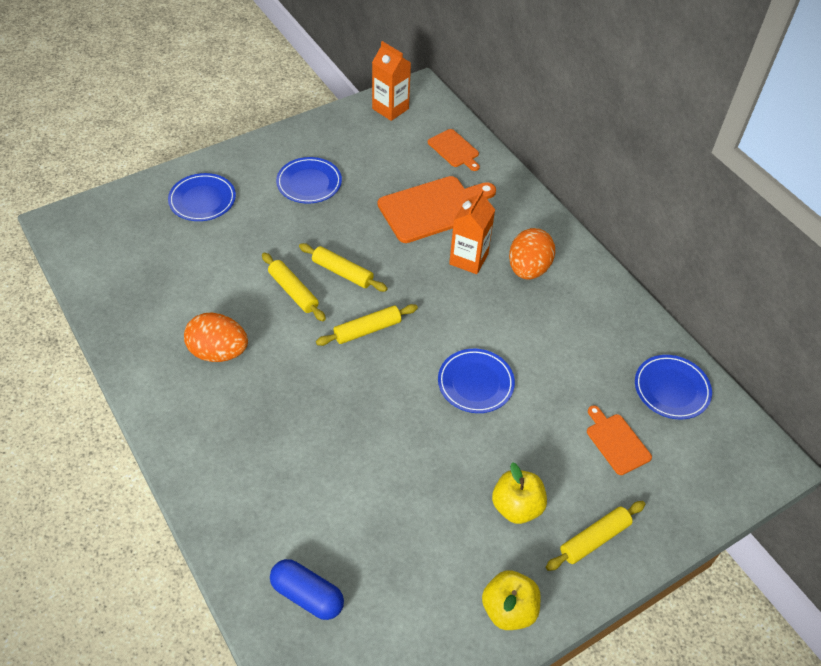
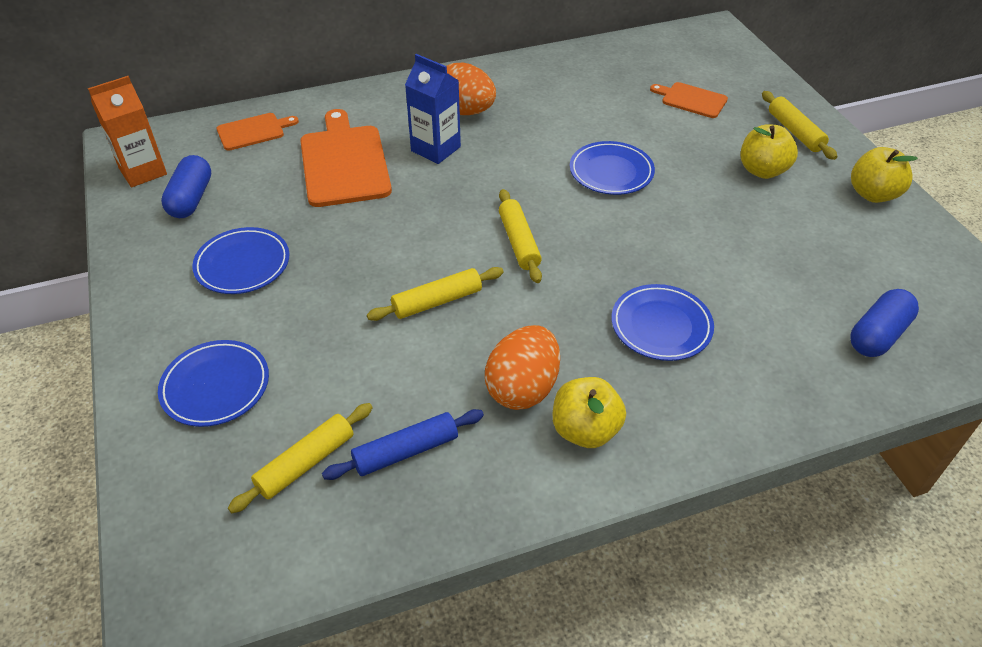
camera: 75 degrees left, 5 degrees down
(161, 299) = (406, 451): none -> blue rolling pin
(185, 392) = (585, 430): none -> yellow apple
(342, 272) = (420, 252): yellow rolling pin -> yellow rolling pin (306, 463)
(368, 140) = (191, 199): none -> blue capsule
(468, 259) = (435, 149): orange carton -> blue carton
(616, 442) = (691, 100): orange cutting board -> orange cutting board turned 45 degrees clockwise
(671, 389) = (636, 59): blue plate -> blue plate (661, 326)

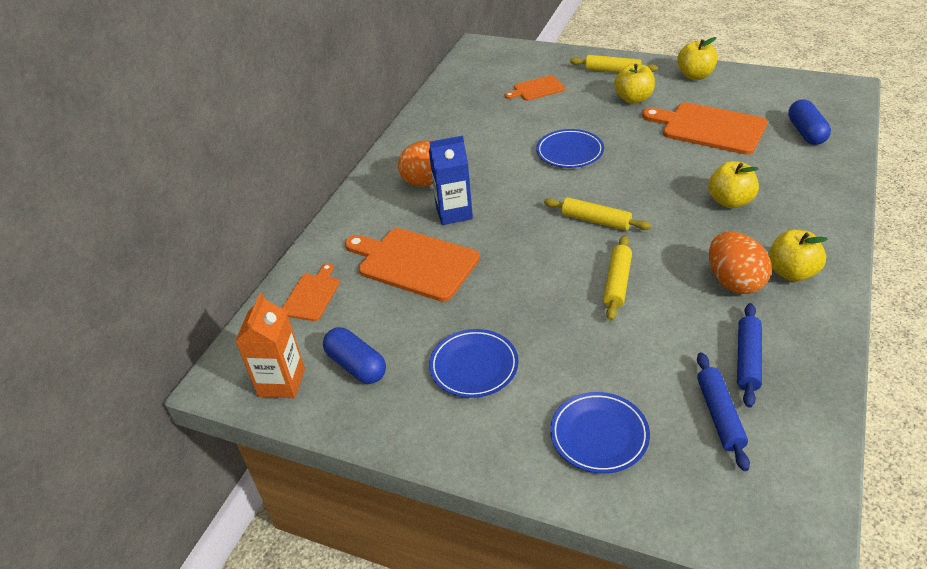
camera: 45 degrees left, 5 degrees down
(306, 463) = (719, 415): yellow rolling pin -> blue rolling pin
(661, 326) = (730, 201): blue plate -> yellow apple
(781, 251) = (709, 128): none -> orange cutting board

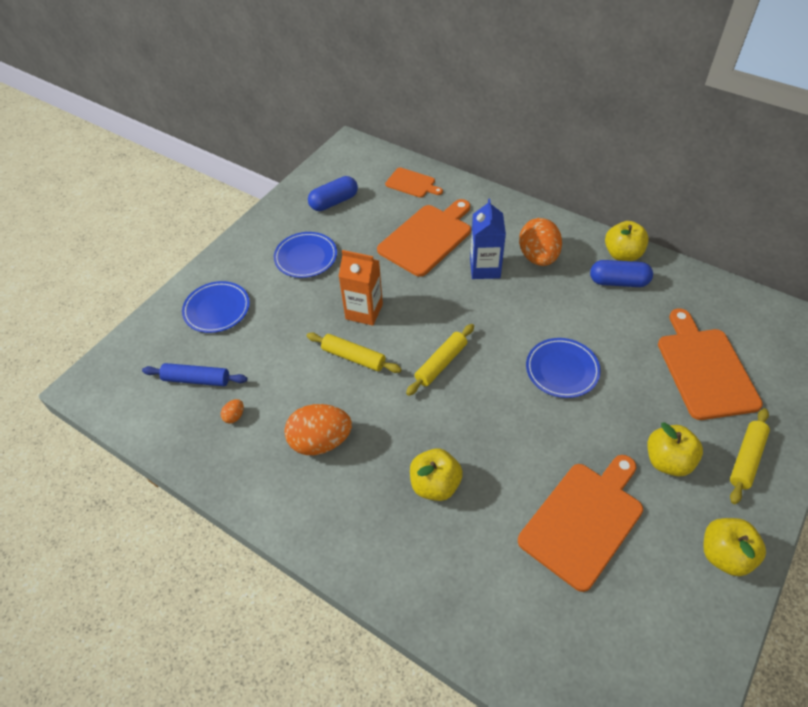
camera: 100 degrees right, 10 degrees up
(281, 382) = (335, 169): orange carton -> orange carton (364, 311)
(537, 89) = (704, 369): orange cutting board -> orange cutting board, size x1.82
(747, 360) = (234, 416): blue rolling pin -> orange egg
(791, 272) = (313, 493): yellow apple -> yellow apple (622, 254)
(806, 132) = (550, 632): blue capsule -> blue capsule (618, 282)

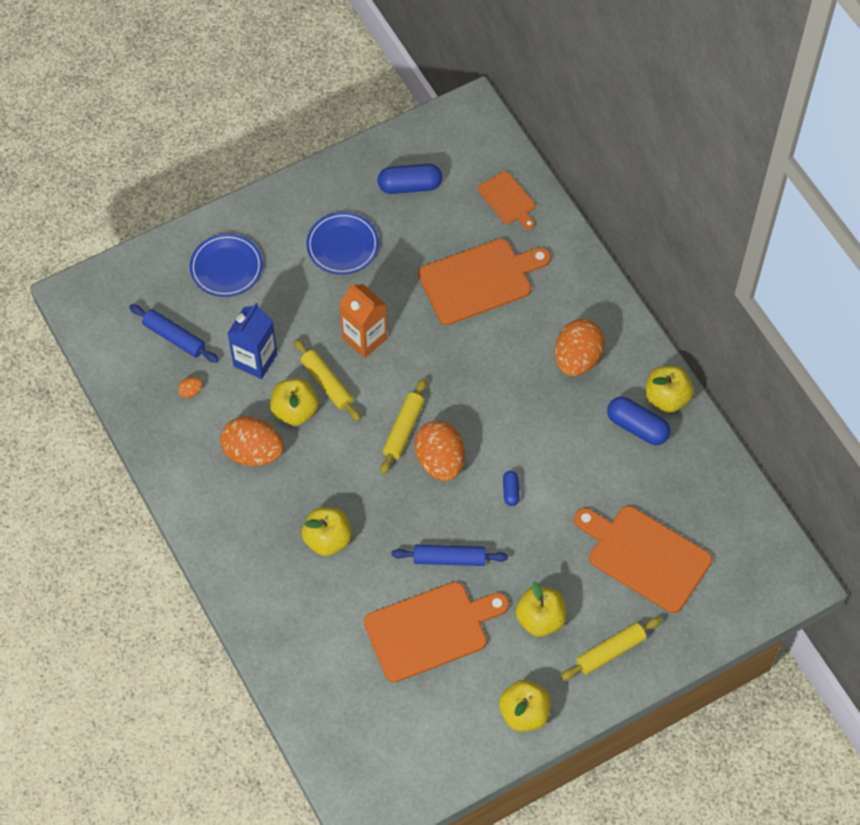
camera: 25 degrees right, 10 degrees up
(338, 390) = (295, 411): none -> yellow apple
(441, 363) = (403, 430): yellow rolling pin -> yellow rolling pin turned 45 degrees counterclockwise
(485, 268) = (514, 346): blue carton -> blue carton (255, 360)
(488, 374) = (440, 461): none -> orange egg
(553, 448) = (449, 559): none -> blue rolling pin
(562, 370) = (511, 491): blue plate -> blue capsule
(704, 369) = (645, 556): orange cutting board -> orange cutting board turned 75 degrees counterclockwise

